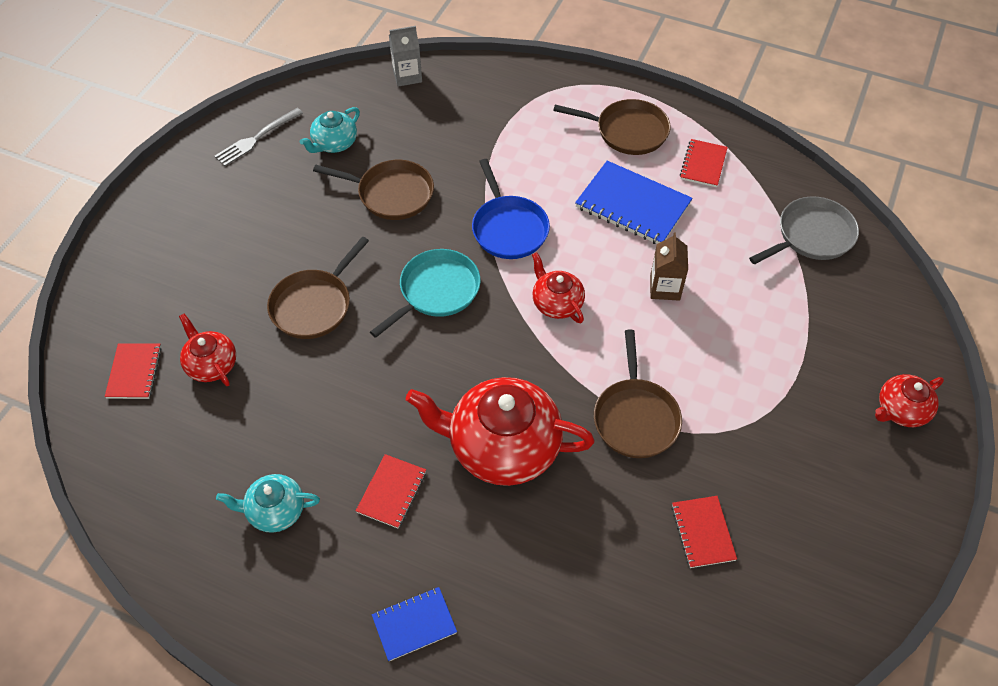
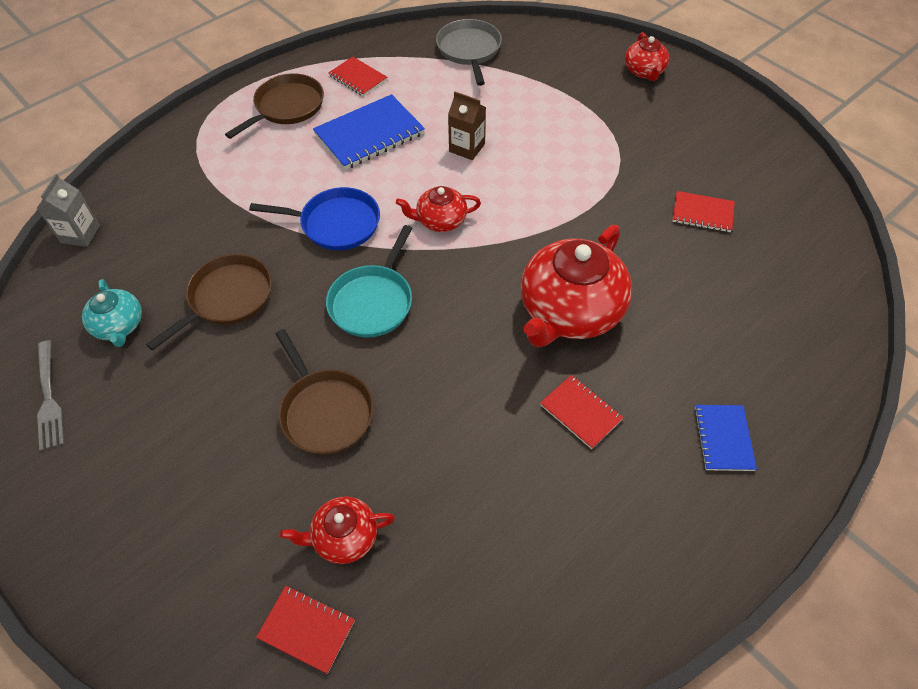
camera: 65 degrees left, 0 degrees up
(275, 511) = (560, 524): turquoise teapot -> none
(436, 291) = (373, 302): turquoise pan -> turquoise pan turned 135 degrees counterclockwise
(635, 418) = (582, 213): brown pan -> none

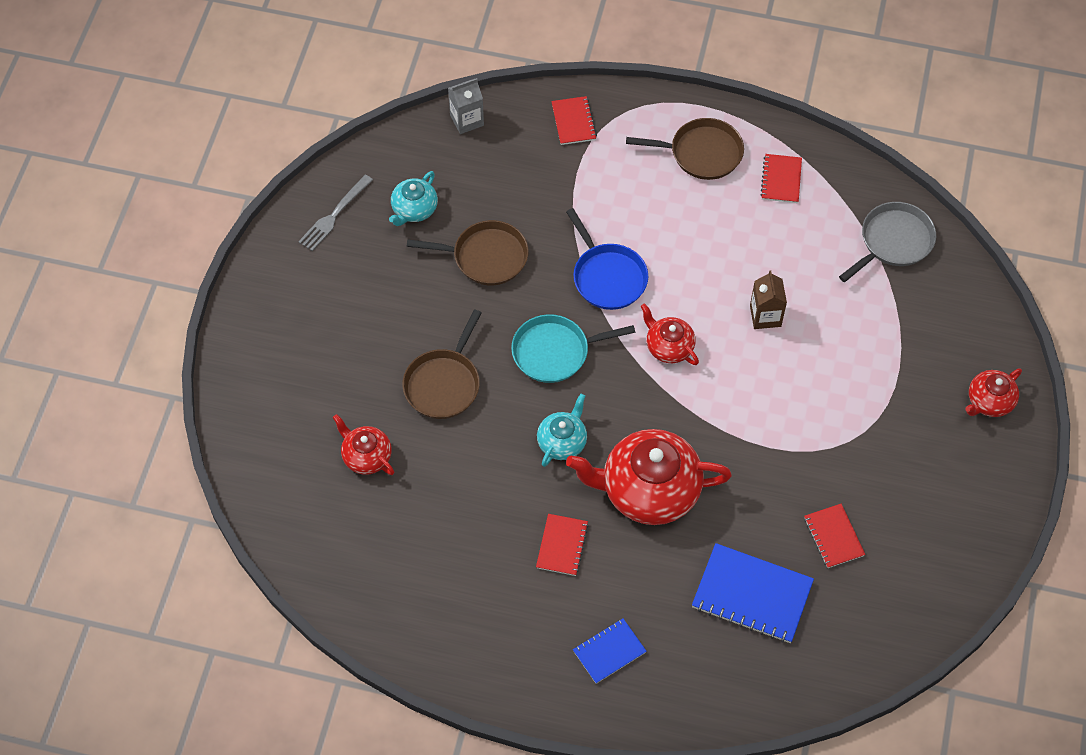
camera: 55 degrees right, 5 degrees up
(306, 629) = (297, 474): red notebook -> red notebook (573, 122)
(369, 134) = (721, 234): blue notebook -> blue notebook (752, 595)
(469, 348) = (562, 442): none -> turquoise teapot

